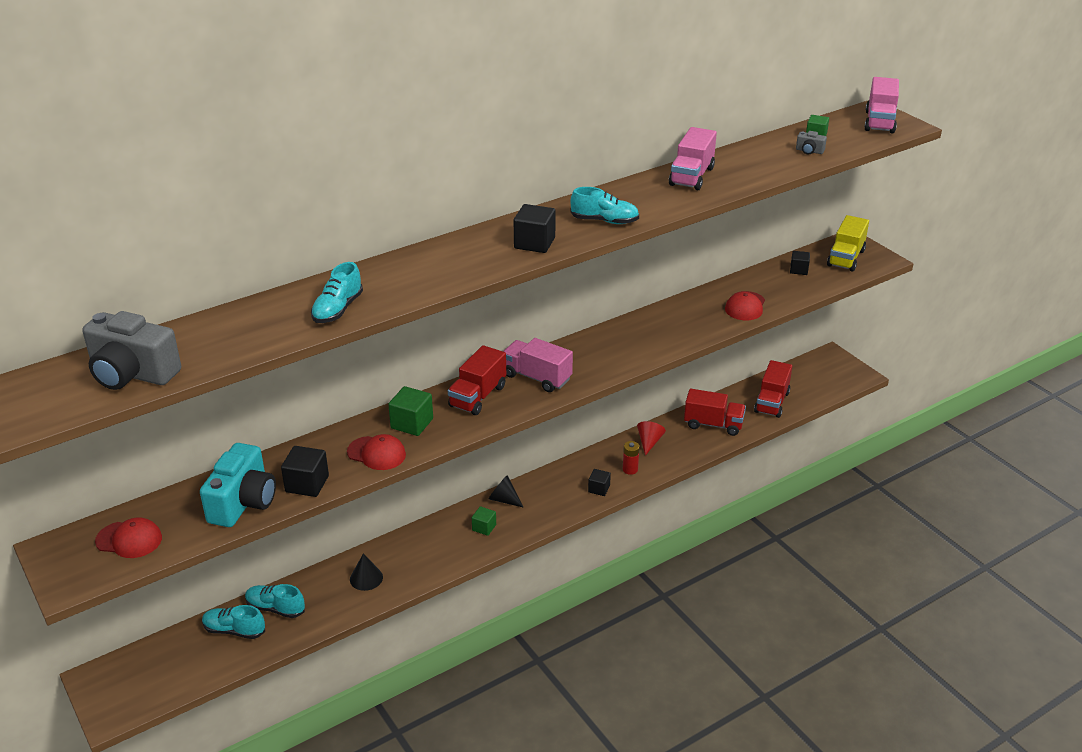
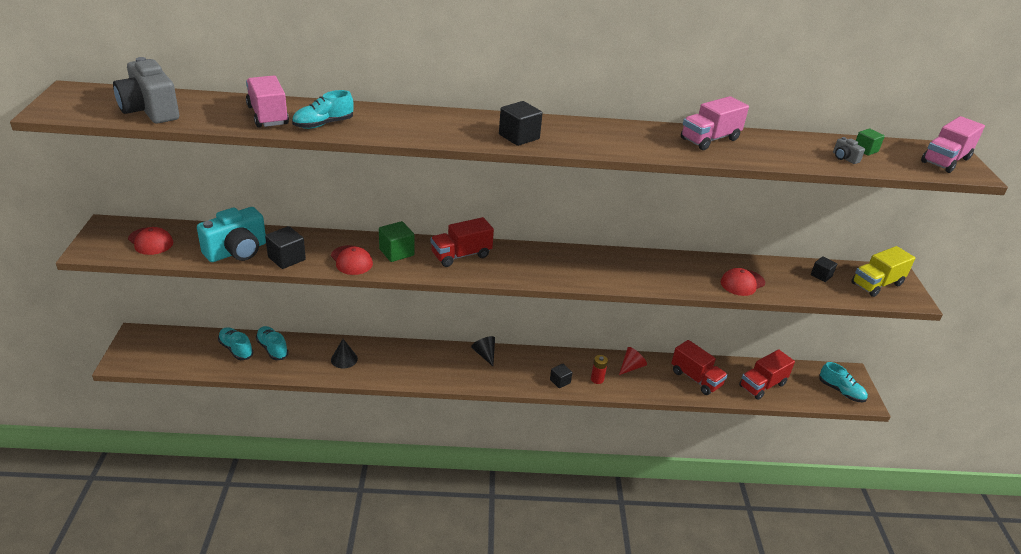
camera: 30 degrees right, 0 degrees up
(484, 527) = (452, 366): green cube -> none
(537, 377) = (517, 261): pink truck -> pink truck (268, 115)
(604, 221) = (594, 142): turquoise shoe -> turquoise shoe (841, 391)

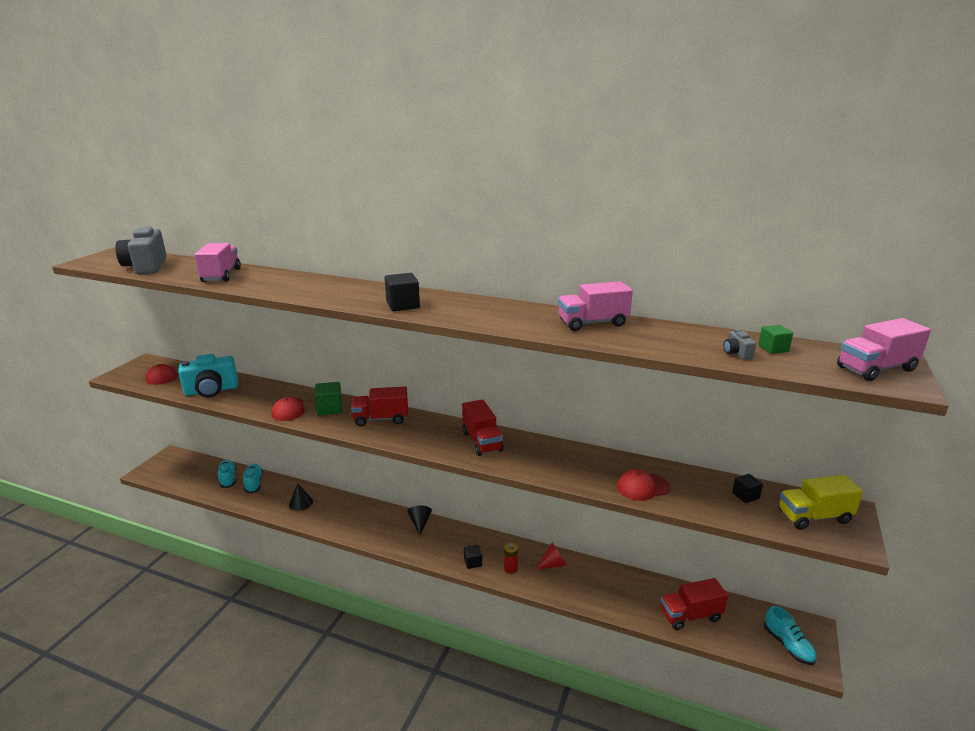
camera: 25 degrees right, 10 degrees down
(286, 258) = (241, 401): black cube -> none
(323, 124) = (253, 284): turquoise shoe -> none
(696, 378) = (616, 591): red truck -> red truck (482, 441)

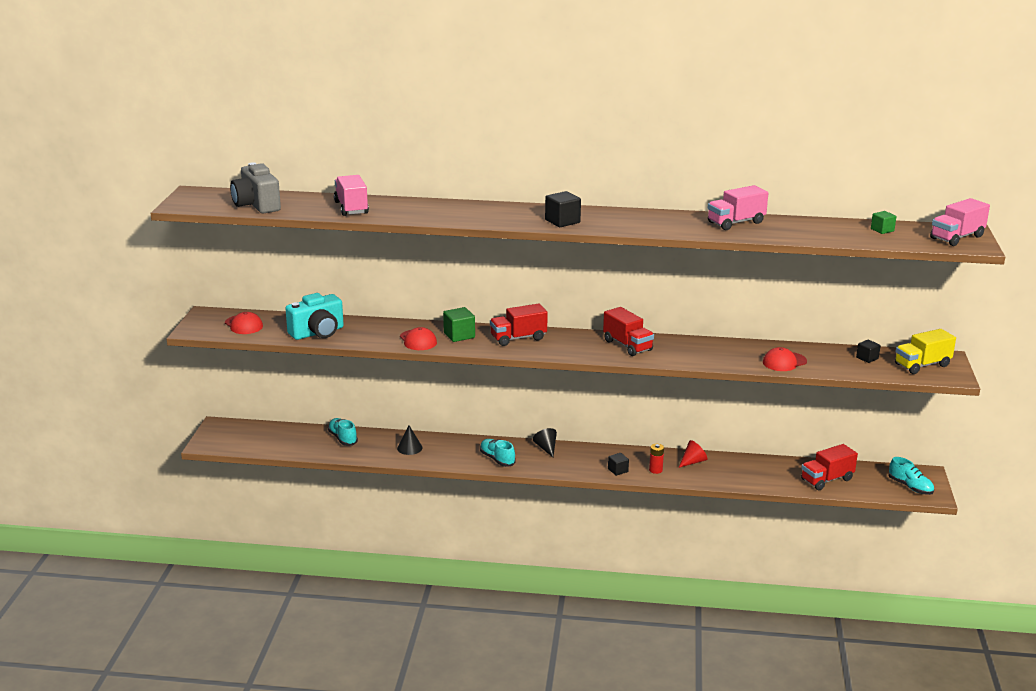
camera: 15 degrees left, 0 degrees up
(228, 479) = (309, 438): turquoise shoe -> turquoise shoe (497, 459)
(736, 353) = (857, 236): grey camera -> none

